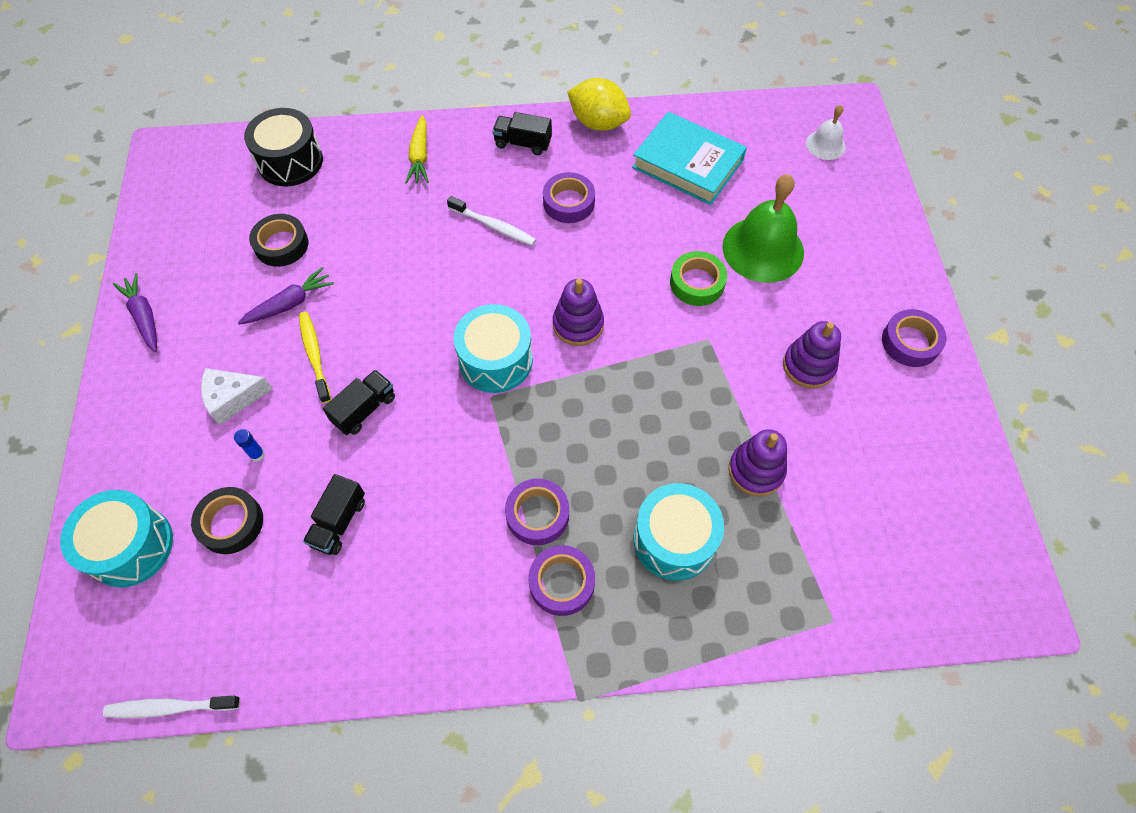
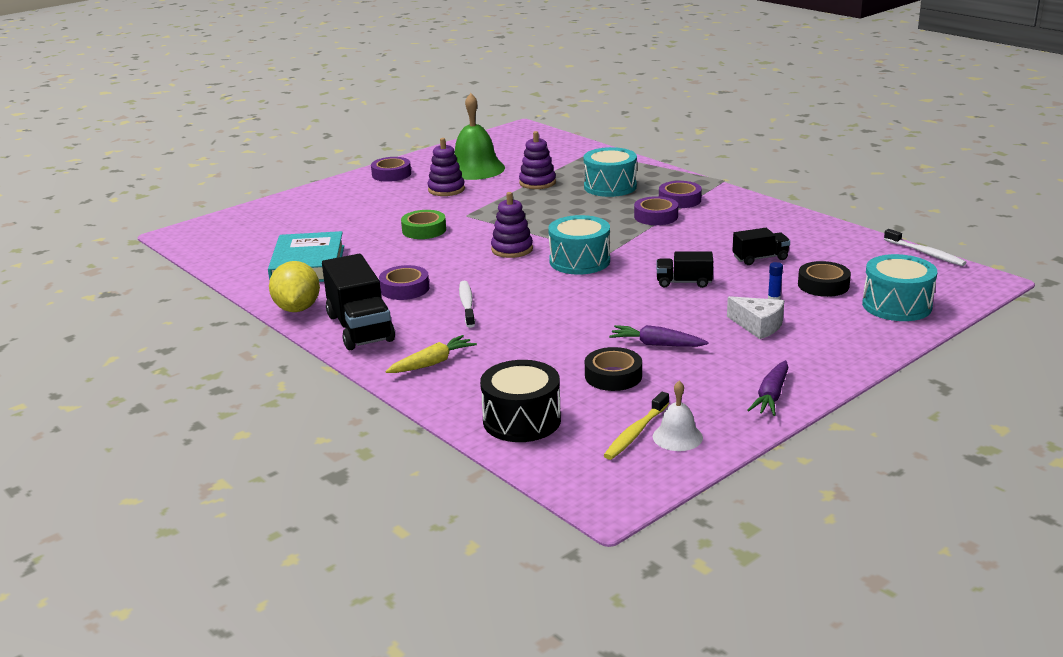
camera: 125 degrees left, 35 degrees down
(314, 355) = (678, 315): yellow toothbrush -> yellow toothbrush (636, 433)
(523, 143) = (360, 328): black truck -> black truck, size x1.83
(763, 249) = (366, 222): green bell -> green bell (475, 169)
(825, 145) = (233, 231): white bell -> white bell (677, 437)

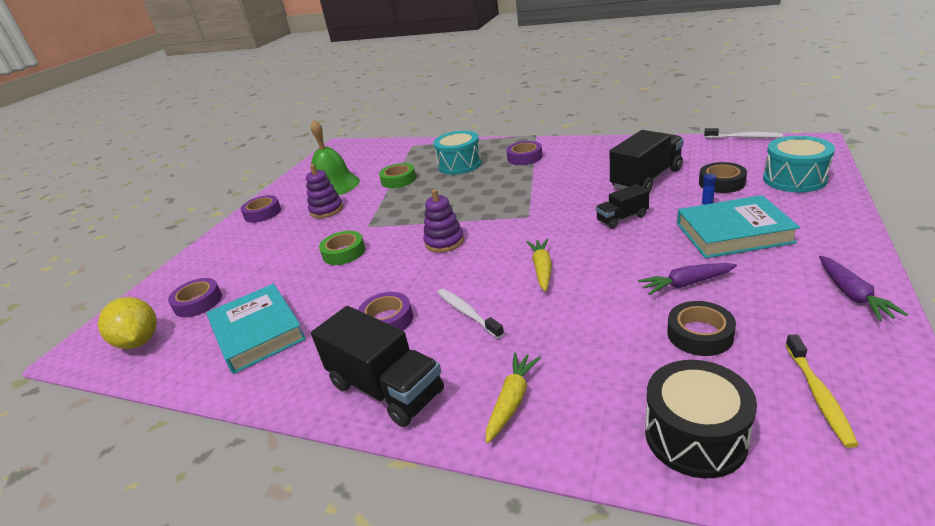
camera: 25 degrees left, 5 degrees up
(297, 308) = (291, 393): yellow lemon -> yellow lemon (139, 341)
(537, 183) = (398, 180): purple stacking toy -> green tape
(561, 296) = (542, 269): none -> yellow carrot
(579, 261) = (515, 231): turquoise drum -> none
(656, 216) = (524, 175): purple tape -> purple tape (198, 302)
(677, 437) = (859, 380): white bell -> none
(758, 325) = (733, 233): white cheese -> turquoise book
(760, 258) = (646, 179): black truck -> black truck, size x1.83

